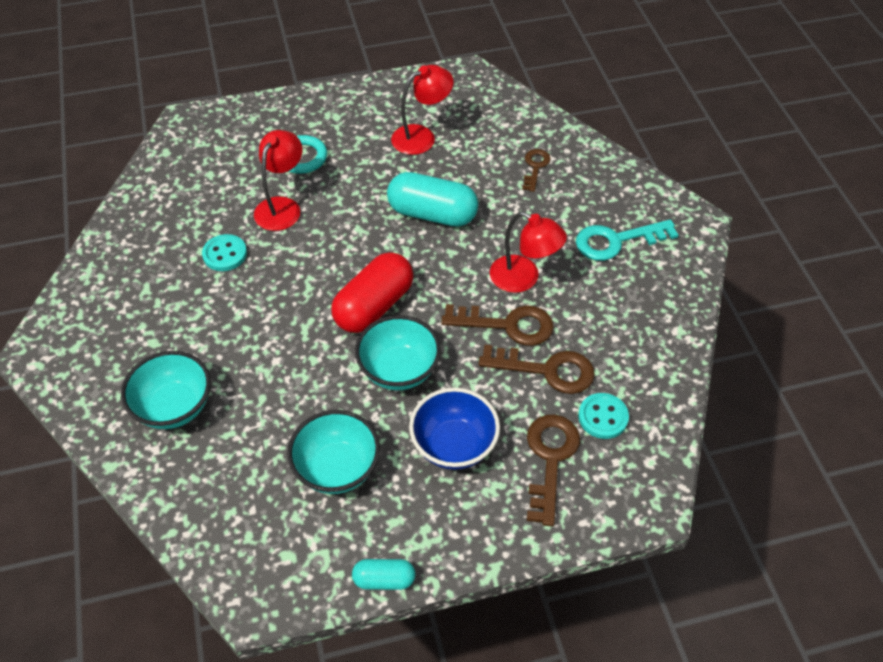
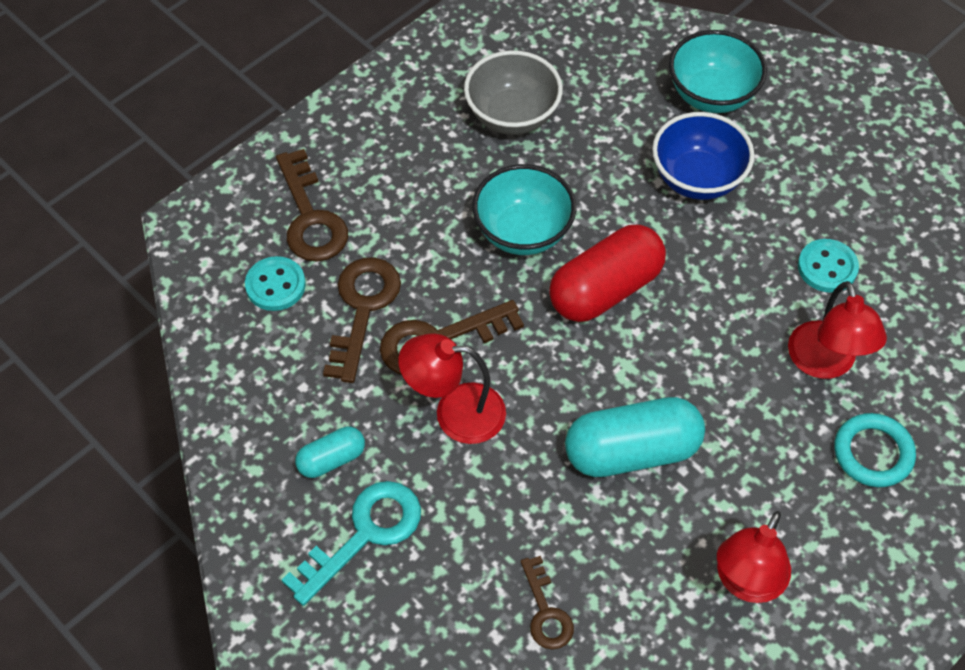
camera: 150 degrees right, 5 degrees up
(337, 468) = (512, 116): turquoise bowl -> grey bowl
(374, 306) = (605, 289): red capsule -> red capsule turned 45 degrees clockwise
(384, 579) = (404, 55): turquoise capsule -> turquoise capsule (331, 459)
(454, 445) = (415, 186): blue bowl -> blue bowl (697, 178)
(547, 370) = (362, 308): brown key -> brown key turned 120 degrees clockwise

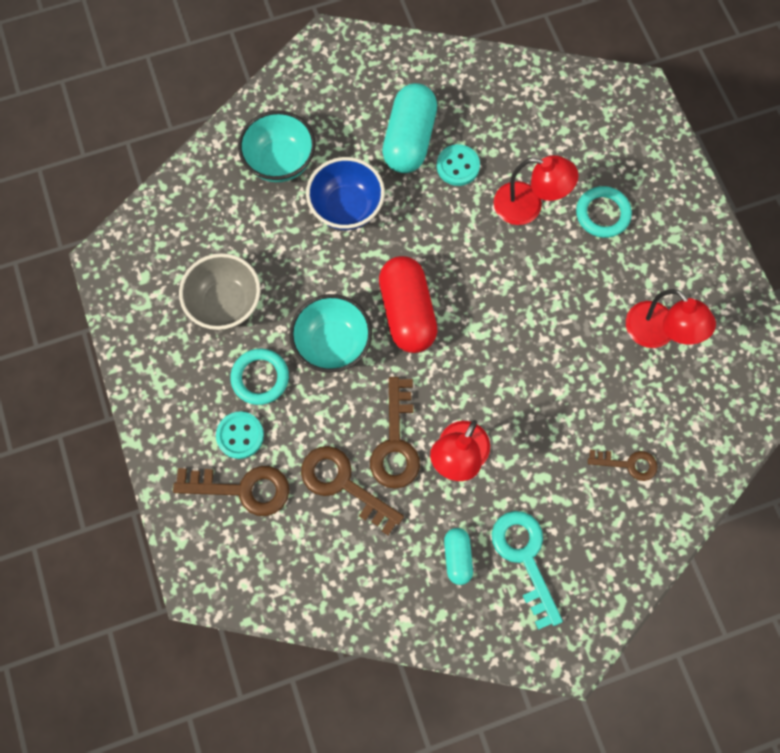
camera: 65 degrees left, 15 degrees up
(275, 285) = (291, 539): turquoise button -> turquoise button (240, 435)
(444, 181) = (260, 378): none -> turquoise ring
(632, 451) = (538, 356): turquoise capsule -> turquoise capsule (409, 139)

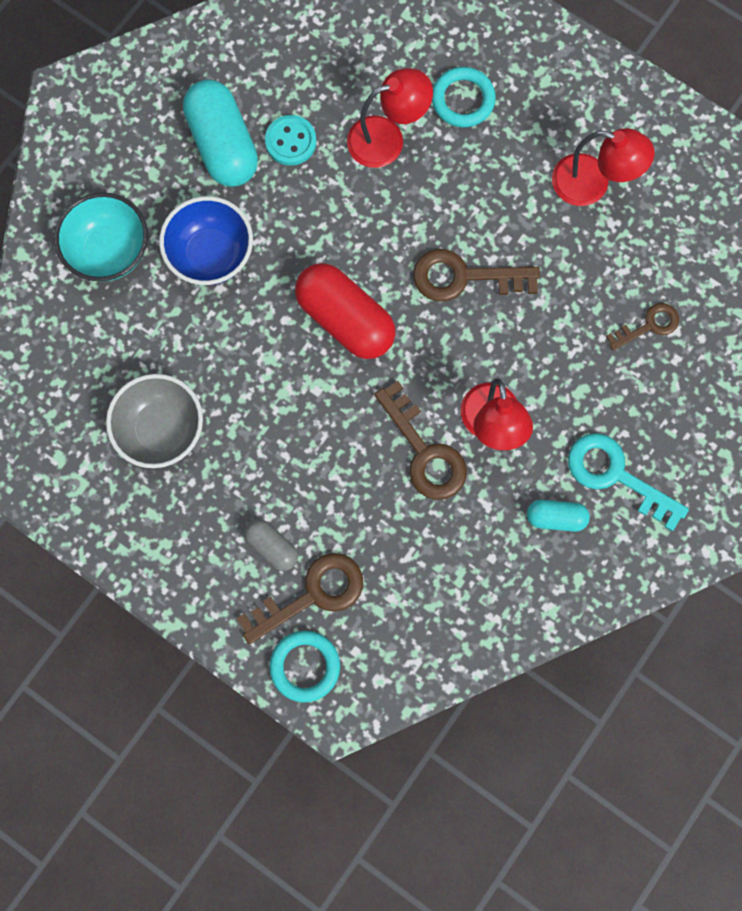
camera: 35 degrees left, 5 degrees up
(240, 435) = (272, 546): turquoise button -> grey capsule
(260, 378) = (250, 478): turquoise ring -> turquoise ring (305, 666)
(332, 344) = (296, 398): turquoise bowl -> none
(343, 484) = (403, 524): brown key -> brown key (463, 277)
(457, 557) = (555, 517): turquoise capsule -> turquoise capsule turned 45 degrees counterclockwise

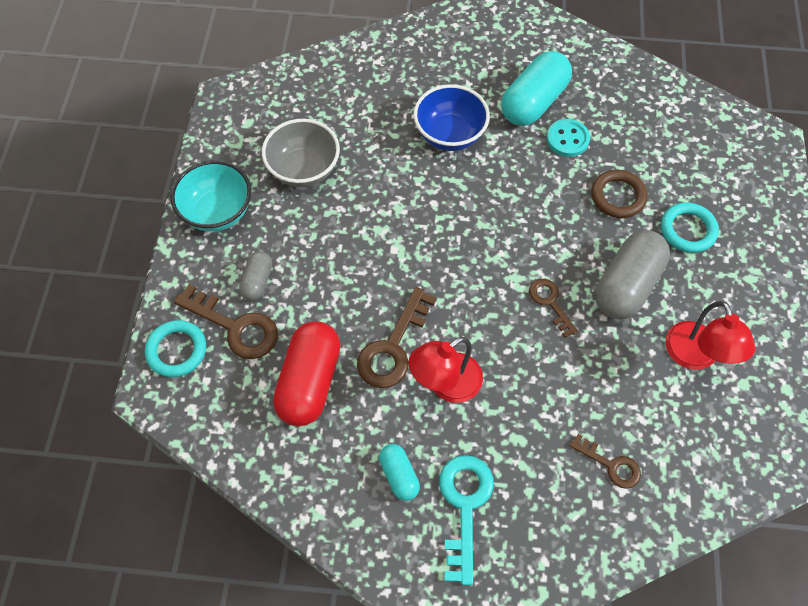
camera: 60 degrees right, 15 degrees down
(110, 251) = (411, 78): turquoise bowl -> turquoise bowl (218, 212)
(345, 319) = (460, 240): red capsule -> red capsule (309, 381)
(387, 138) = (618, 196): red lamp -> brown ring
(463, 277) = (550, 303): brown key -> brown key, size x0.60
(487, 195) = (626, 285): none -> grey capsule

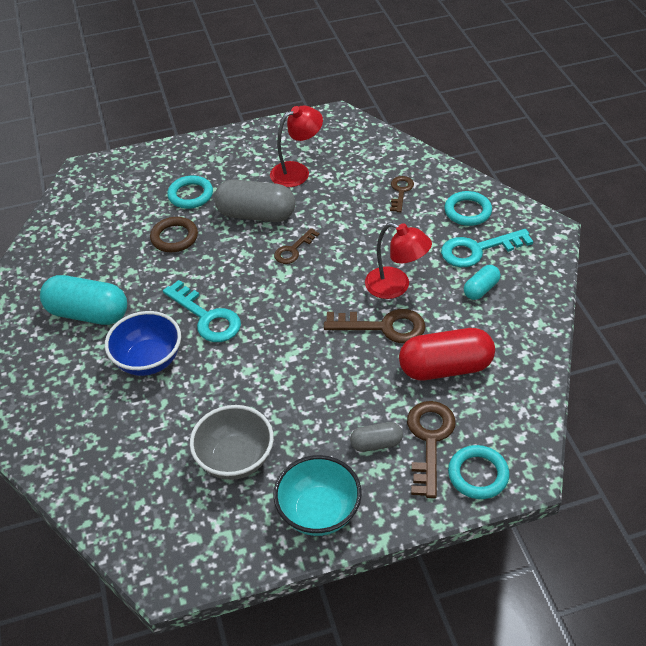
camera: 110 degrees left, 15 degrees down
(483, 194) = (207, 317): none -> turquoise key
(540, 531) = (467, 211): none -> turquoise ring
(567, 139) = (125, 280): turquoise button -> none

